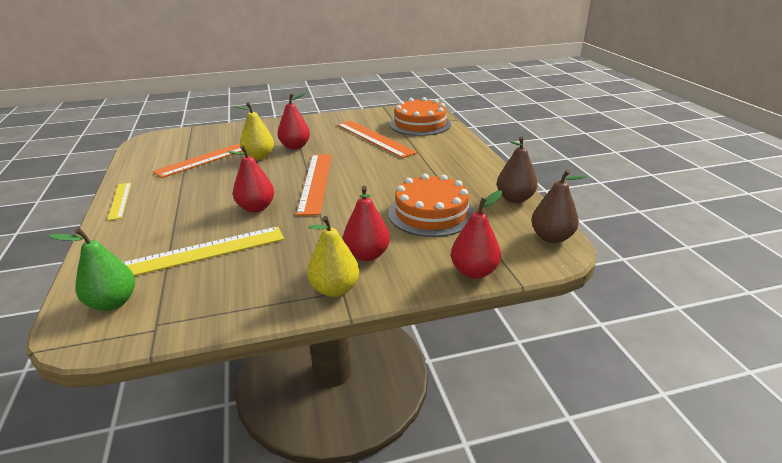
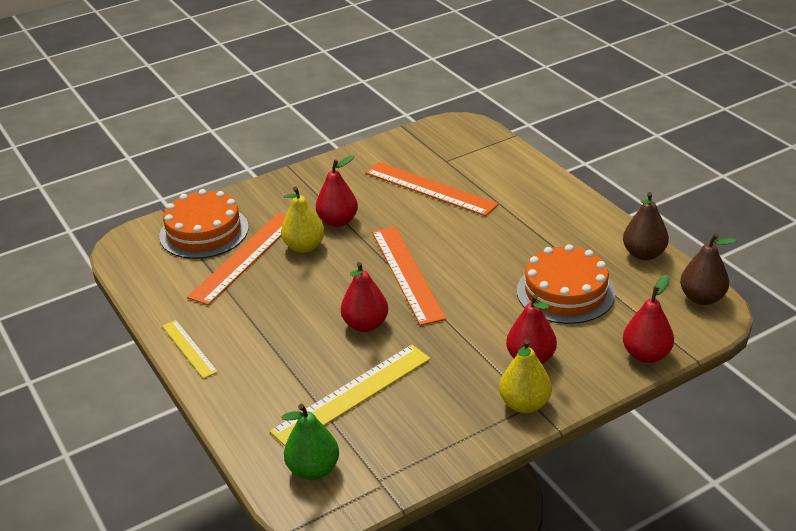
camera: 15 degrees left, 5 degrees up
(420, 124) = (472, 152): orange cake -> orange cake (204, 232)

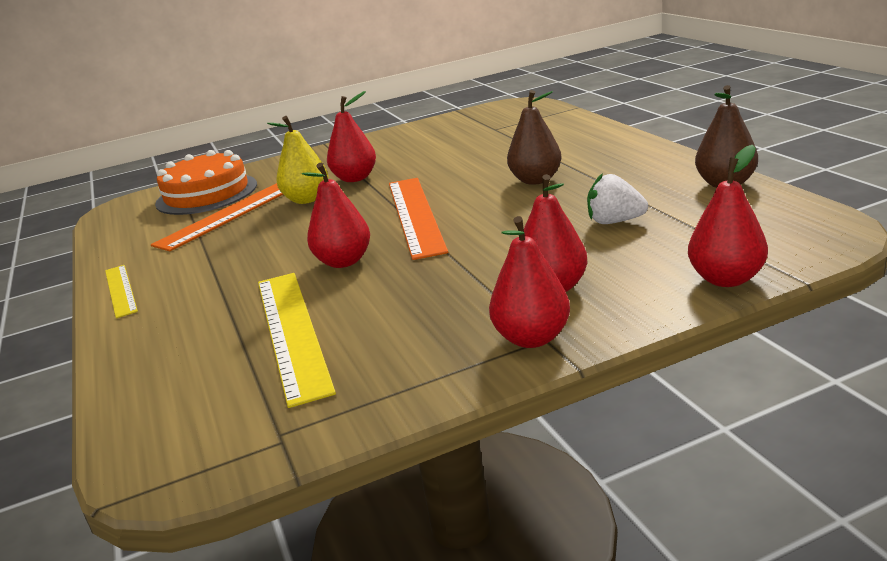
camera: 10 degrees right, 10 degrees down
(313, 469) = (191, 419): green pear -> none
(353, 395) = (292, 331): yellow ruler -> yellow ruler turned 75 degrees counterclockwise
(430, 188) = (469, 149): orange ruler -> none
(525, 404) = (532, 338): yellow pear -> red pear
(565, 292) = (614, 222): orange cake -> white strawberry
(702, 298) = (810, 219): brown pear -> brown pear (536, 180)

